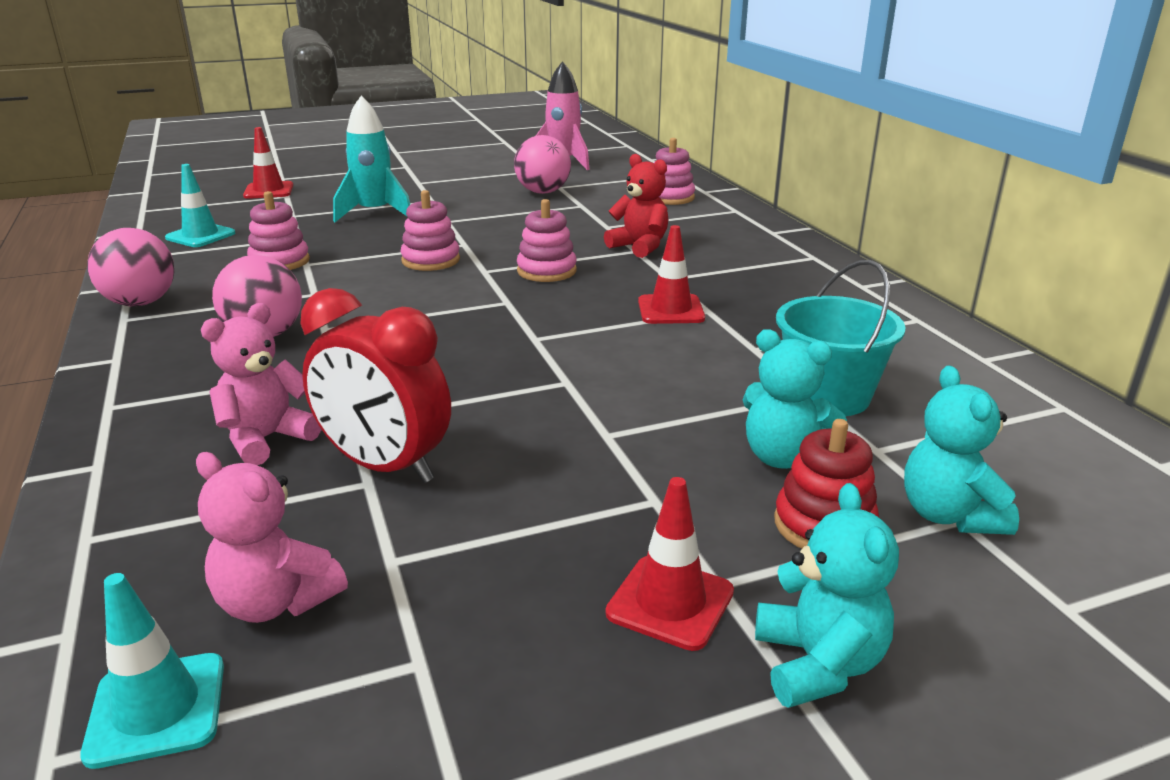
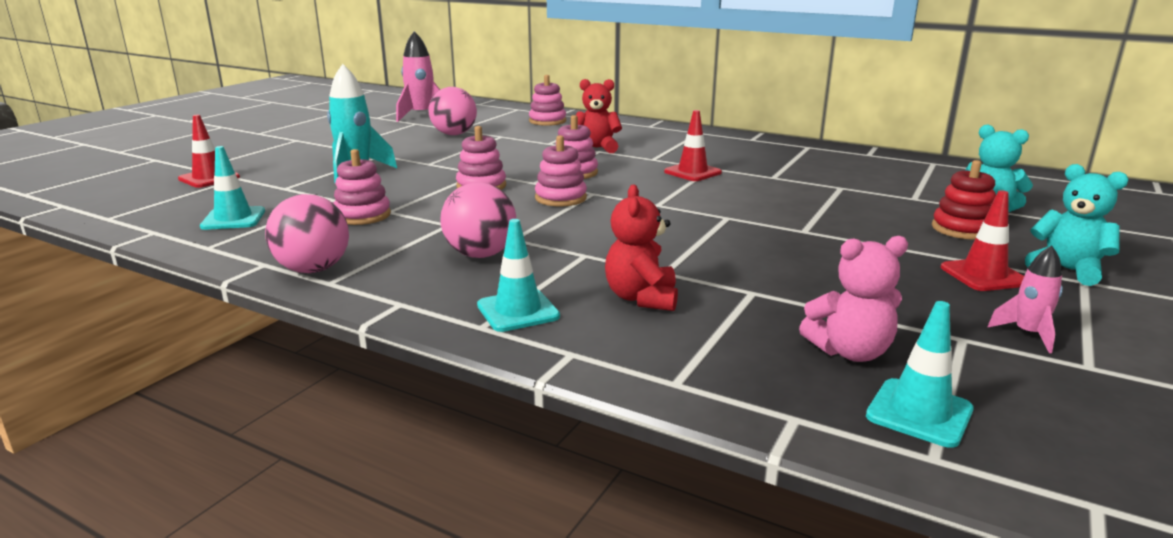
camera: 40 degrees left, 5 degrees down
(160, 405) = (518, 311): none -> turquoise traffic cone
(266, 439) = (641, 298): pink teddy bear -> red teddy bear
(385, 466) = (741, 282): red clock -> none
(464, 297) = (560, 198): none -> pink stacking toy
(505, 710) = (1028, 334): none -> pink rocket
(783, 457) = (891, 212): turquoise teddy bear -> none
(828, 396) = (849, 185): turquoise bucket -> none

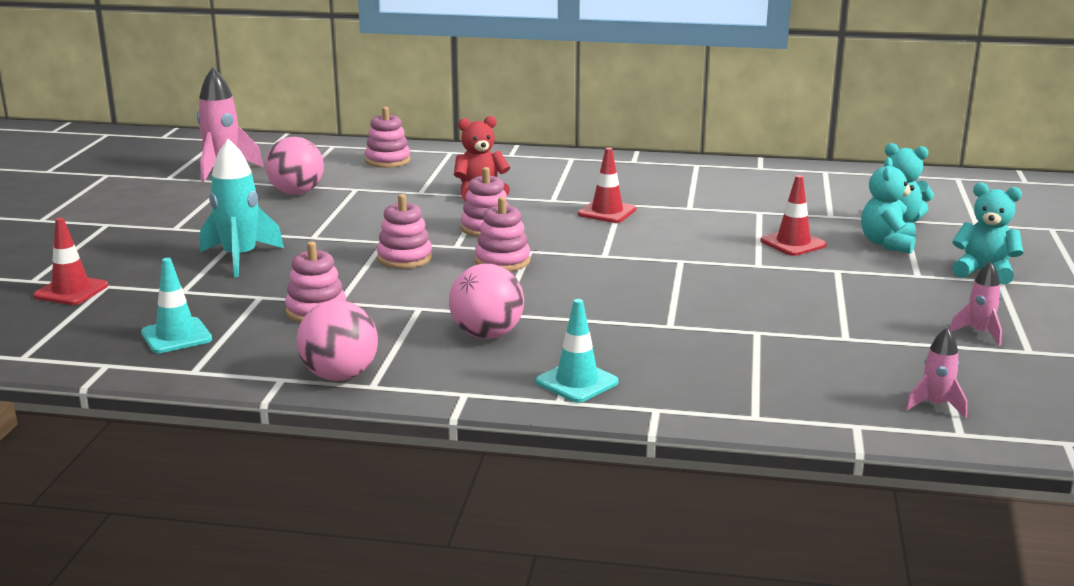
camera: 20 degrees left, 0 degrees up
(641, 298) = (671, 353): red teddy bear -> none
(850, 352) = (863, 369): pink teddy bear -> none
(919, 413) = (935, 405): turquoise traffic cone -> pink rocket
(962, 229) = (887, 244): red stacking toy -> turquoise teddy bear
(983, 275) = (925, 287): red traffic cone -> red traffic cone (793, 243)

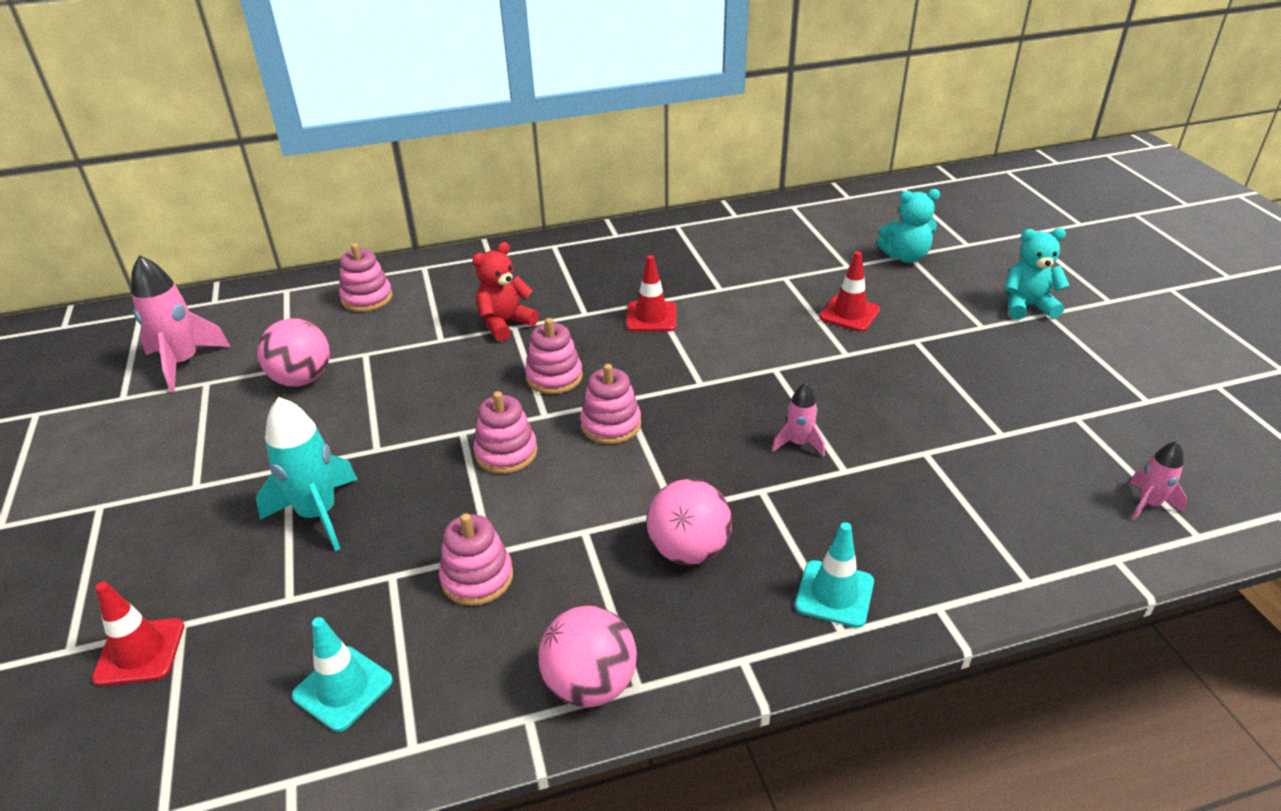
camera: 25 degrees left, 15 degrees up
(887, 244) = (924, 291): turquoise teddy bear -> none
(979, 333) = (1093, 390): pink rocket -> pink rocket (798, 443)

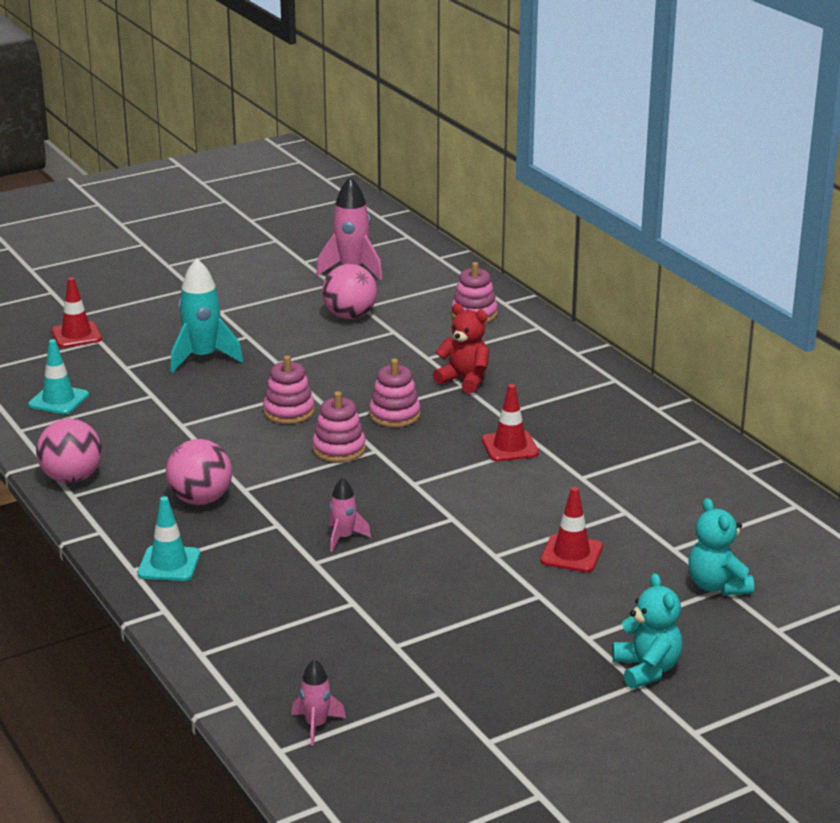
camera: 75 degrees right, 10 degrees down
(477, 578) = (156, 424): pink stacking toy -> none

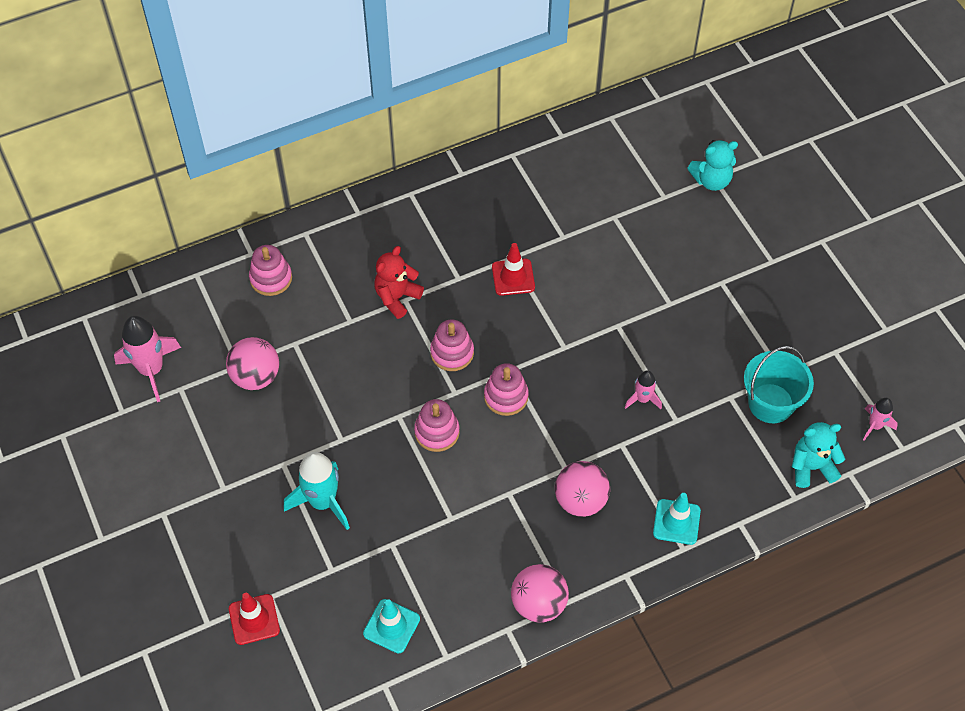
camera: 85 degrees left, 30 degrees up
(346, 635) = (770, 403): none -> turquoise bucket
(571, 554) = (669, 257): red traffic cone -> none
(647, 669) = (807, 234): turquoise teddy bear -> turquoise teddy bear (811, 467)

